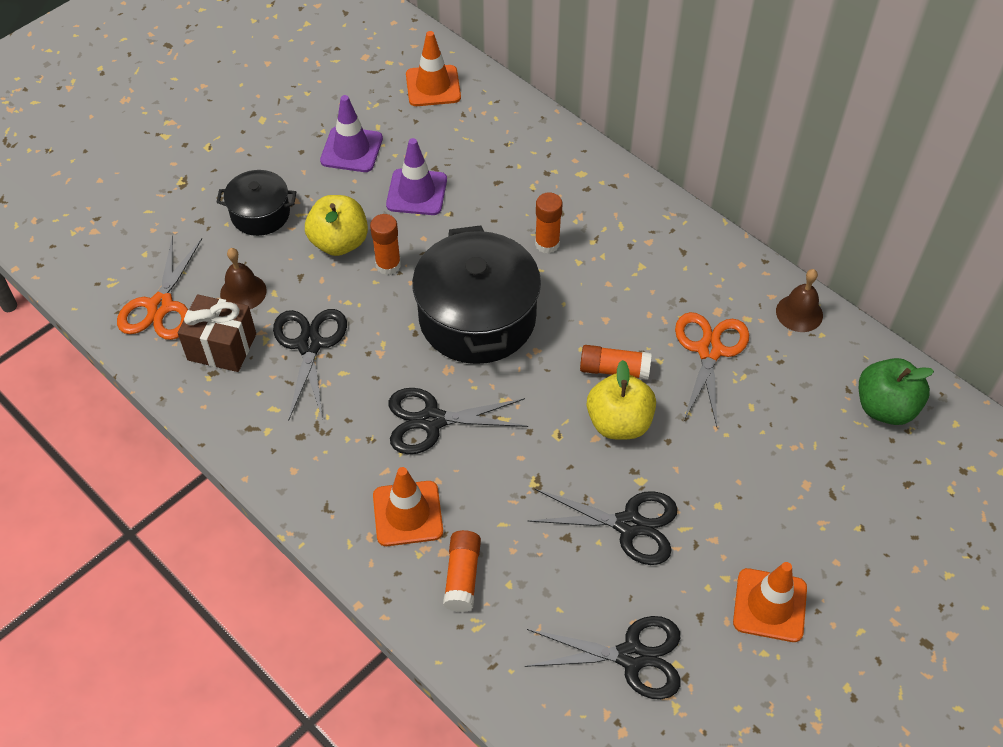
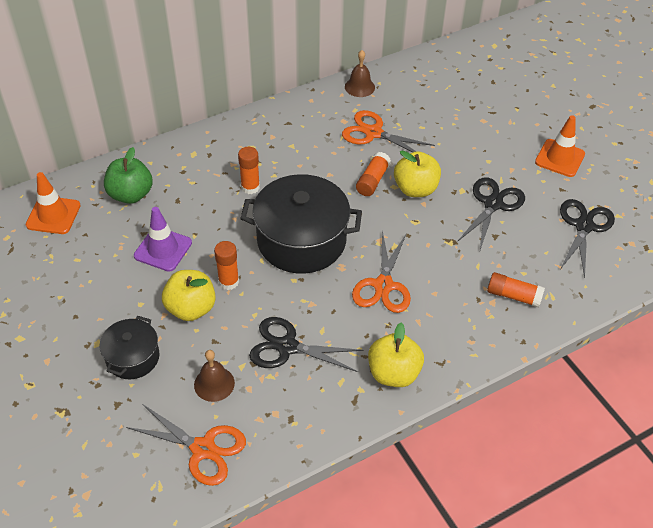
camera: 75 degrees left, 5 degrees down
(222, 347) = (266, 408): brown gift -> none
(298, 459) = (393, 373): none -> yellow apple
(351, 150) = (93, 281): purple traffic cone -> none
(407, 513) = (457, 315): orange traffic cone -> none
(431, 421) = (383, 286): black scissors -> orange scissors
(885, 407) = (440, 74): green apple -> green apple (131, 195)

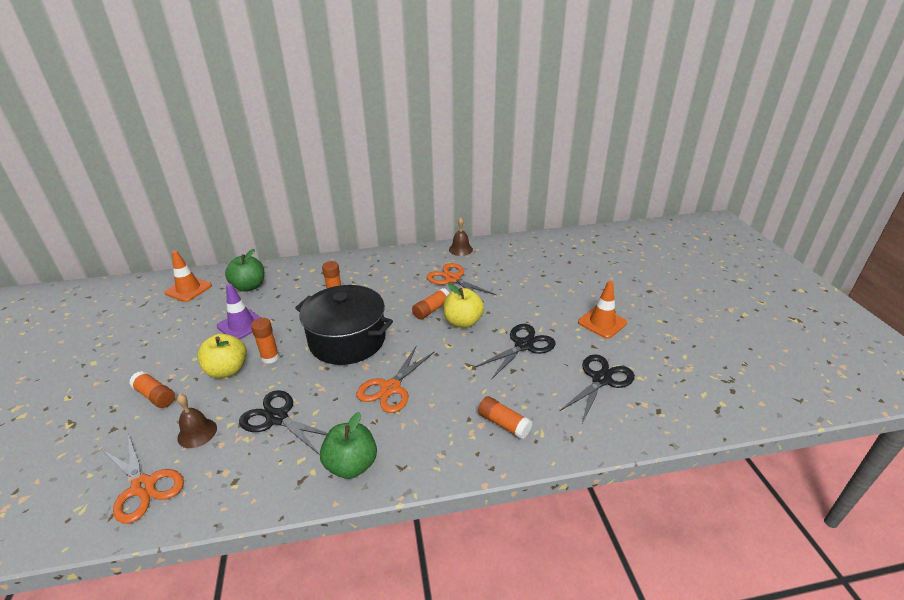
camera: 20 degrees right, 15 degrees down
(132, 357) = (155, 396): black pot -> orange glue stick
(393, 373) = (351, 465): yellow apple -> green apple

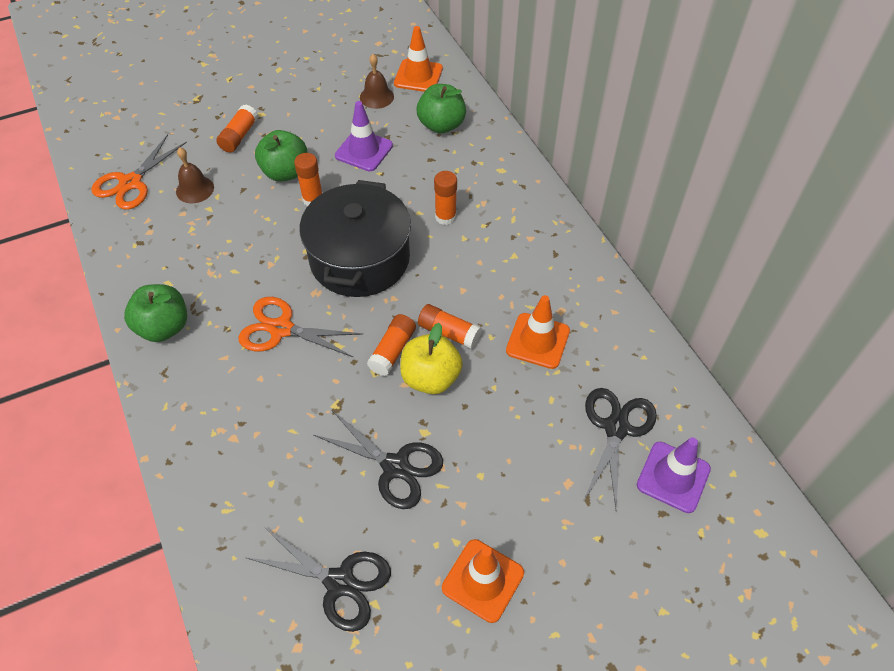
camera: 75 degrees right, 20 degrees up
(227, 370) = (285, 172): yellow apple -> green apple
(277, 418) = (221, 242): black scissors -> black scissors (616, 428)
(452, 279) = (538, 341): orange scissors -> orange traffic cone
(460, 249) = (632, 333): brown bell -> brown bell (376, 97)
(503, 424) = (237, 463): orange glue stick -> orange glue stick (392, 351)
(550, 255) = (673, 477): none -> purple traffic cone

